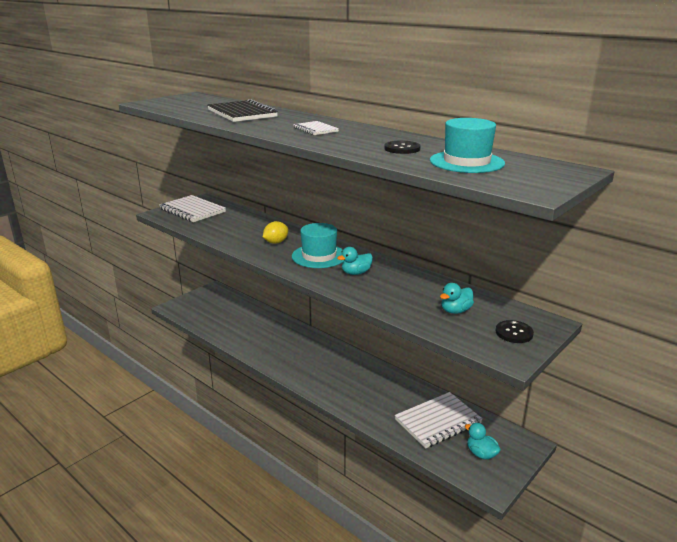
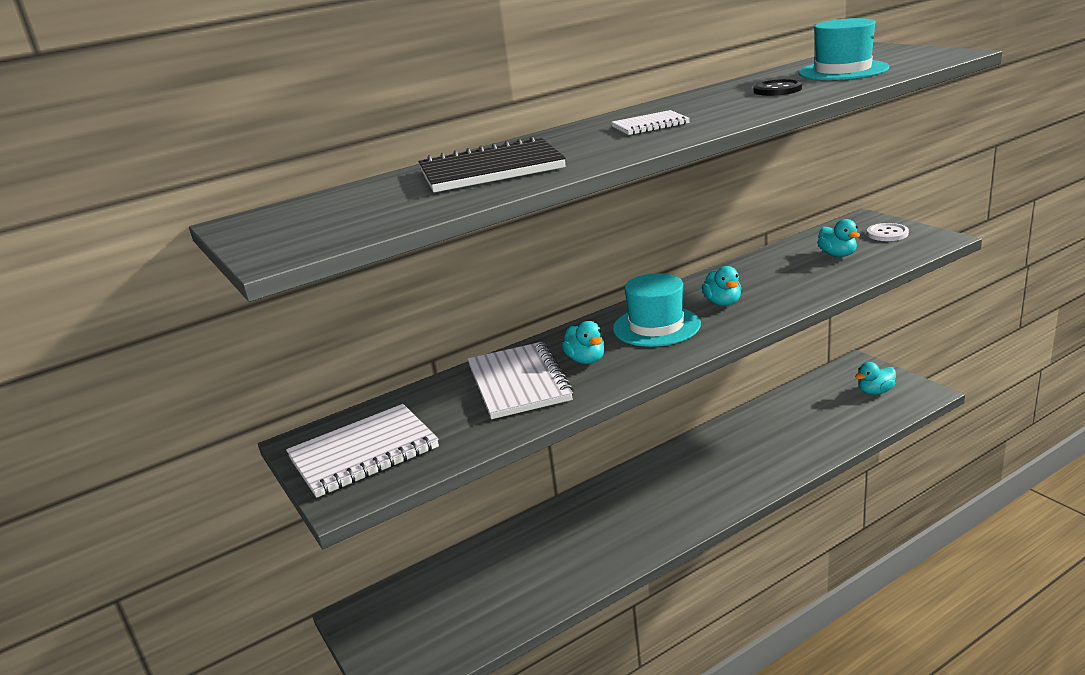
camera: 70 degrees left, 0 degrees up
(276, 242) = (586, 360): yellow lemon -> turquoise duck
(438, 421) = (818, 410): white notebook -> white notebook (518, 383)
(514, 333) = (887, 234): black button -> white button

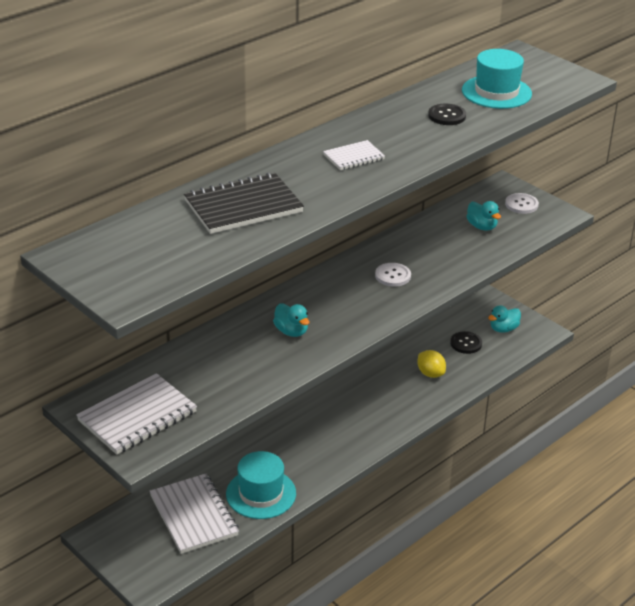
camera: 15 degrees left, 10 degrees up
(518, 383) = (242, 353): white notebook -> white notebook (193, 515)
(656, 326) = (342, 299): turquoise hat -> turquoise hat (261, 494)
(723, 303) = (393, 276): turquoise duck -> white button
(785, 438) = (430, 374): none -> yellow lemon
(829, 407) = (466, 343): none -> black button

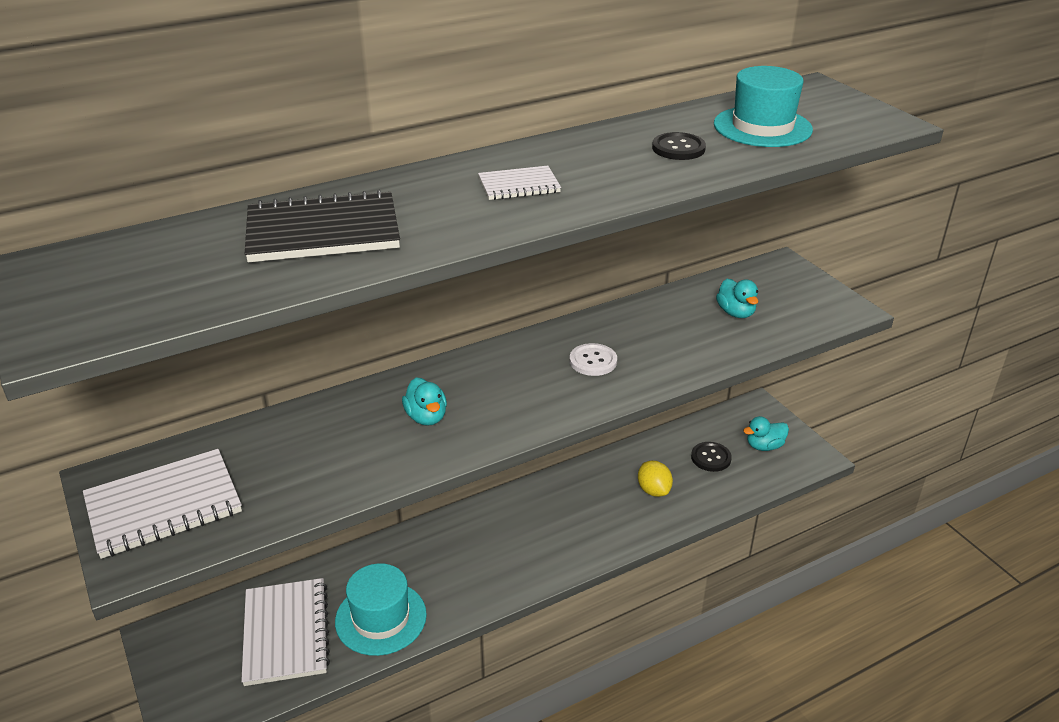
camera: 15 degrees right, 0 degrees up
(521, 204) = (798, 291): white button -> none

